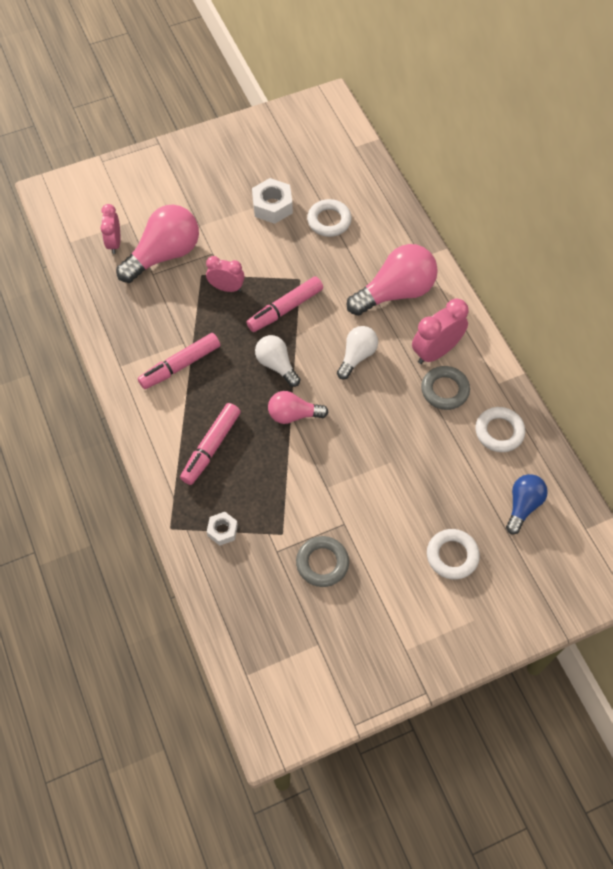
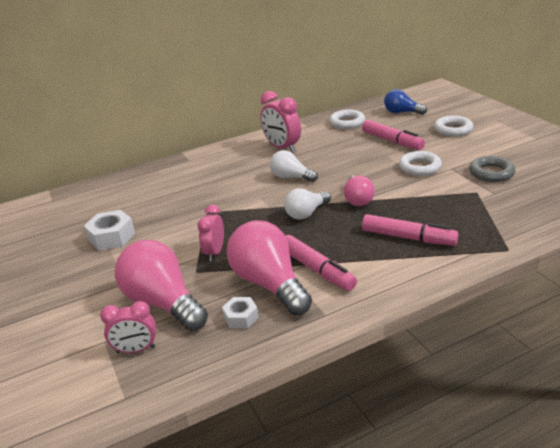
camera: 90 degrees left, 30 degrees down
(222, 530) = (492, 220): white nut -> white nut (241, 317)
(285, 309) = (242, 216): pink marker -> pink marker (392, 141)
(329, 221) = (140, 204): white ring -> white ring (419, 167)
(395, 292) = (225, 167): pink light bulb -> pink light bulb (269, 284)
(444, 390) = (317, 142): grey ring -> none

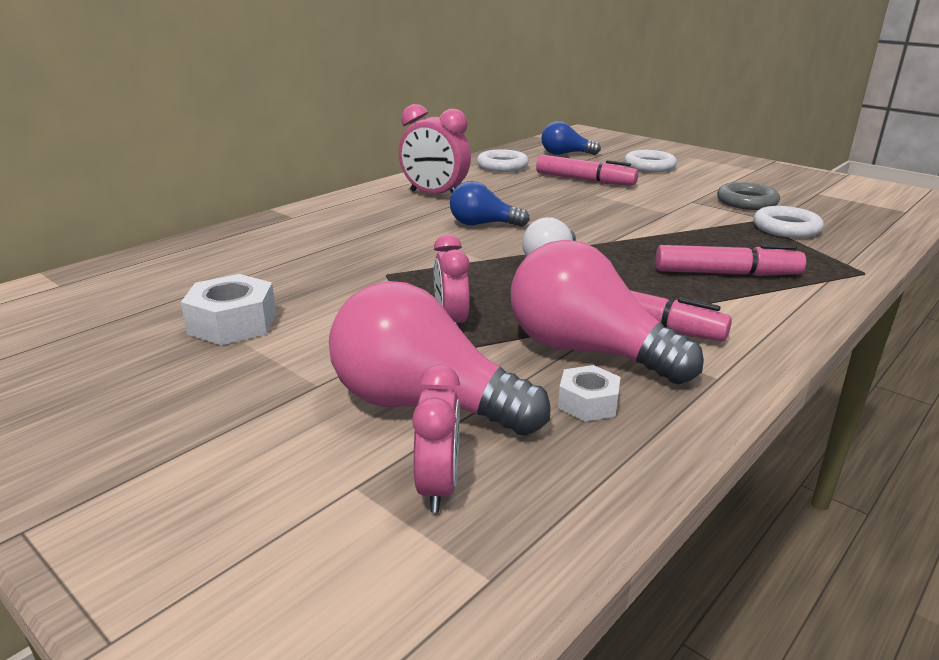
camera: 25 degrees left, 5 degrees down
(136, 350) = (438, 487): pink clock -> pink clock turned 60 degrees counterclockwise
(291, 177) = (483, 224): white light bulb -> blue light bulb
(357, 199) = (608, 240): pink light bulb -> none
(419, 167) = (651, 202): white ring -> white ring (786, 228)

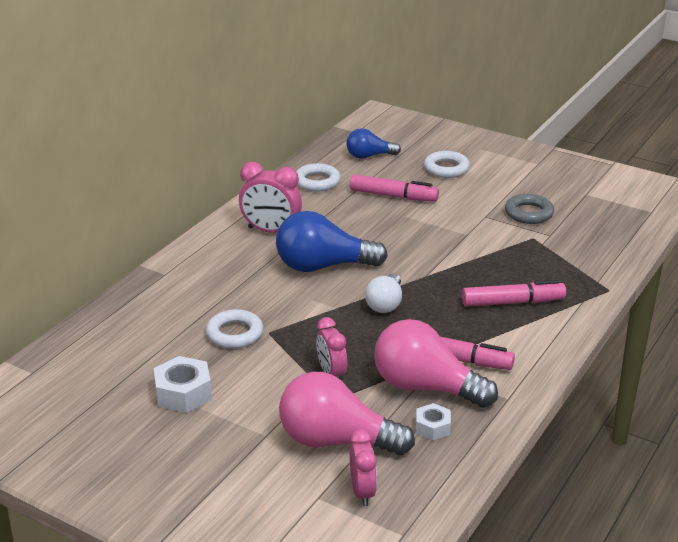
camera: 10 degrees left, 5 degrees up
(483, 224) = (323, 266): blue light bulb -> blue light bulb, size x1.72
(786, 228) = (557, 245): white ring -> white ring (234, 334)

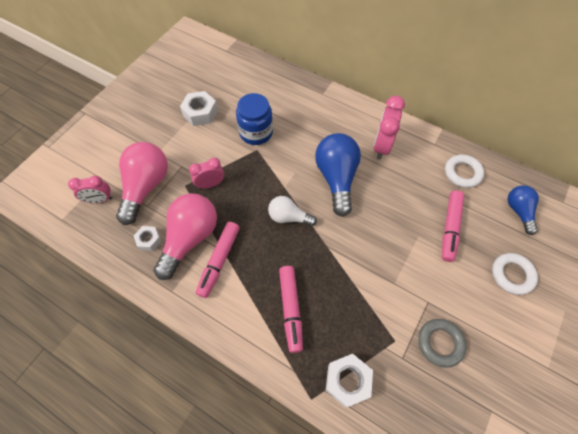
camera: 90 degrees right, 30 degrees up
(234, 334) = (256, 132): white ring -> blue jar
(583, 267) = (347, 381): none -> white nut

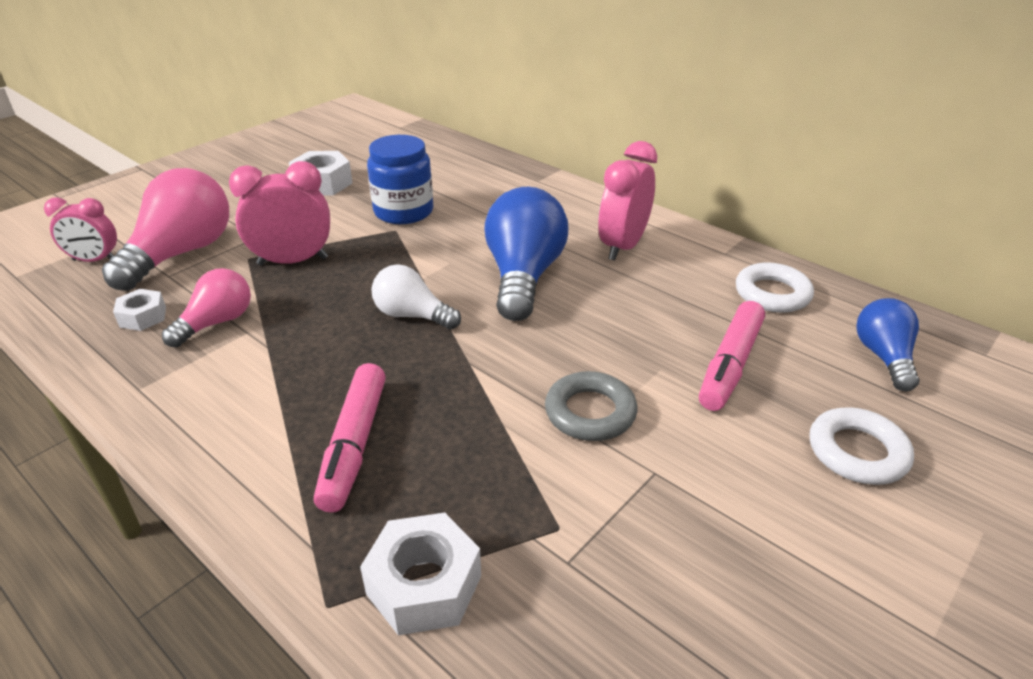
camera: 10 degrees right, 25 degrees down
(190, 238) = (217, 323): pink light bulb -> pink light bulb, size x0.58
(210, 184) = (293, 261): pink clock -> pink clock, size x1.52
(219, 261) = (252, 358): pink marker -> none
(440, 343) = (664, 547): grey ring -> grey ring (590, 412)

